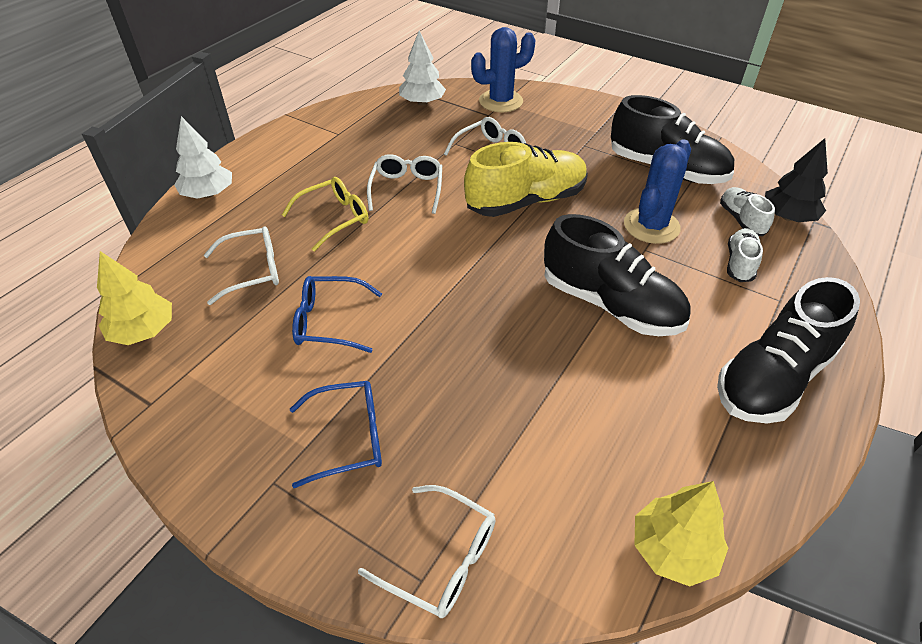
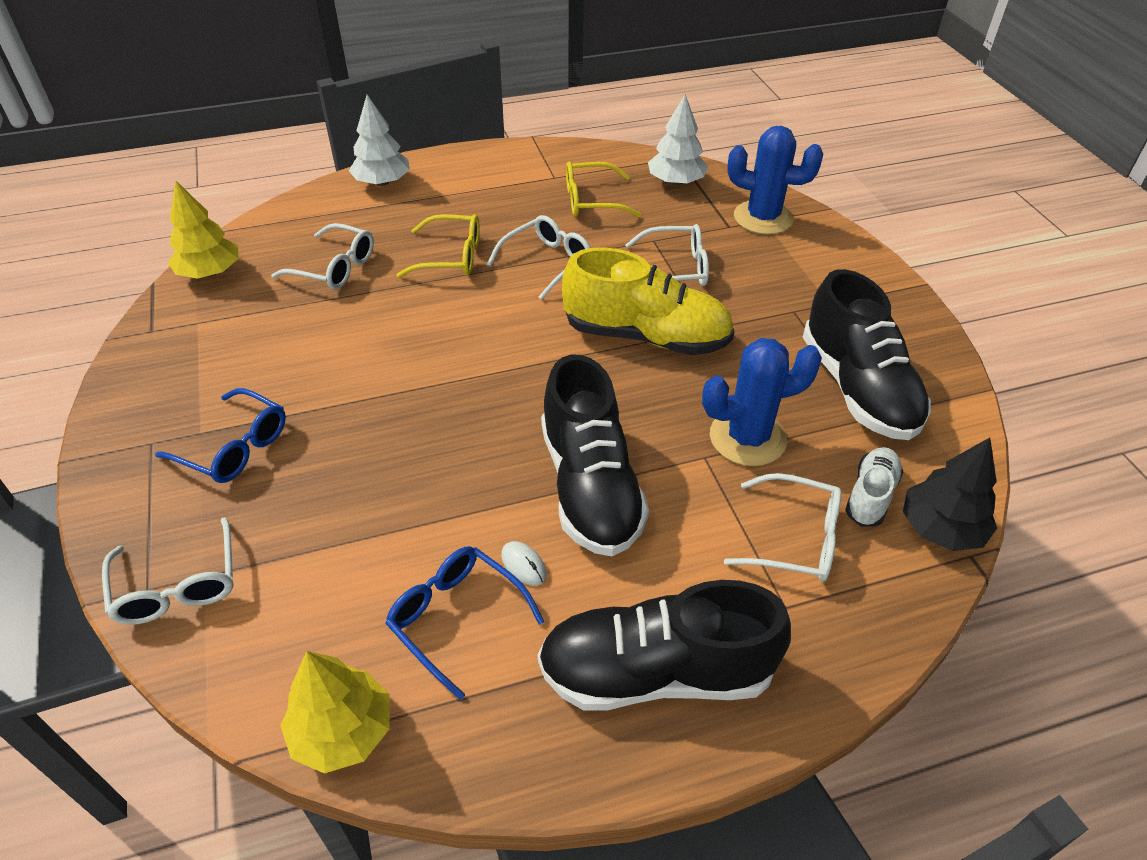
camera: 40 degrees right, 0 degrees up
(329, 322) = (336, 345): blue glasses -> blue glasses (456, 618)
(384, 137) = (591, 200): none -> yellow glasses
(636, 373) = (523, 565): none -> white mouse
(740, 263) = (795, 539): white shoe -> white glasses

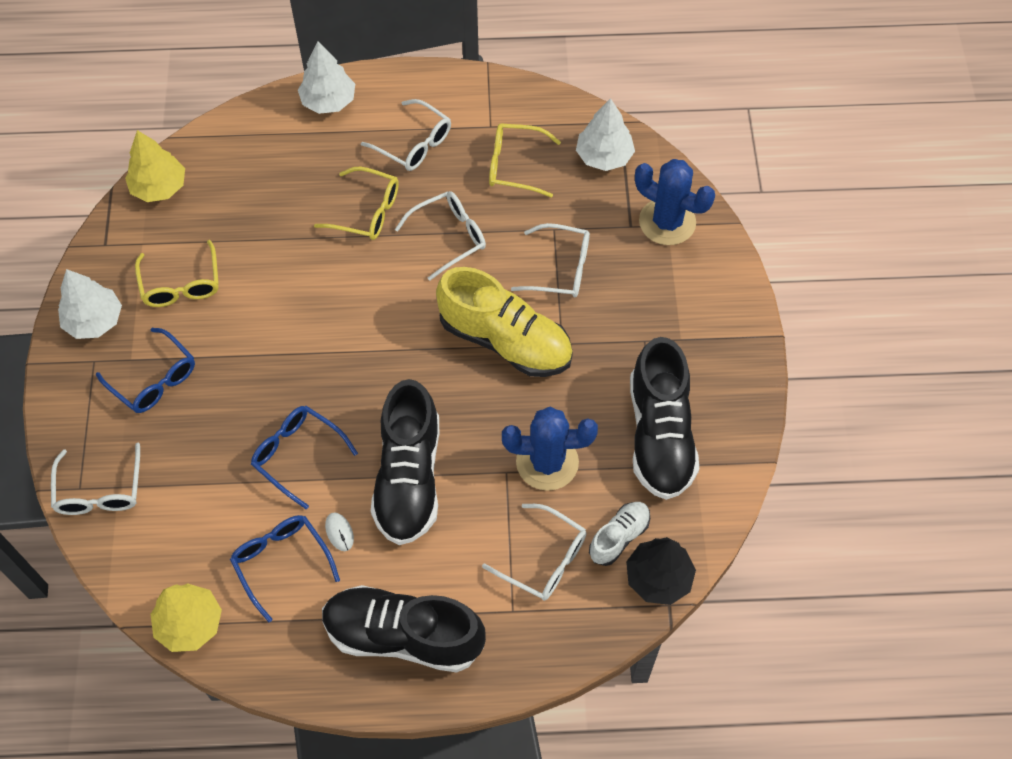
camera: 15 degrees right, 15 degrees up
(146, 402) = (94, 320): none -> white tree
(252, 350) = (181, 284): none -> yellow glasses
(335, 268) = (264, 204): white glasses -> white glasses (414, 144)
(441, 490) = (297, 455): none -> blue glasses

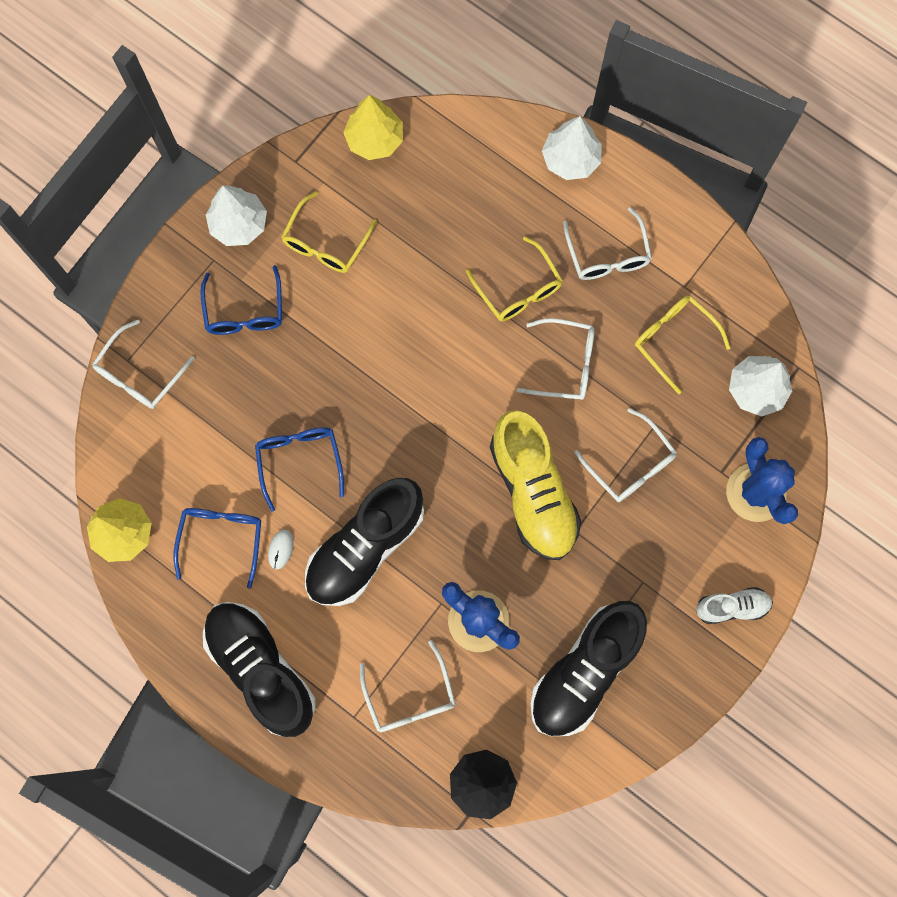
camera: 40 degrees right, 15 degrees up
(619, 537) = (480, 727): white shoe -> white shoe (731, 607)

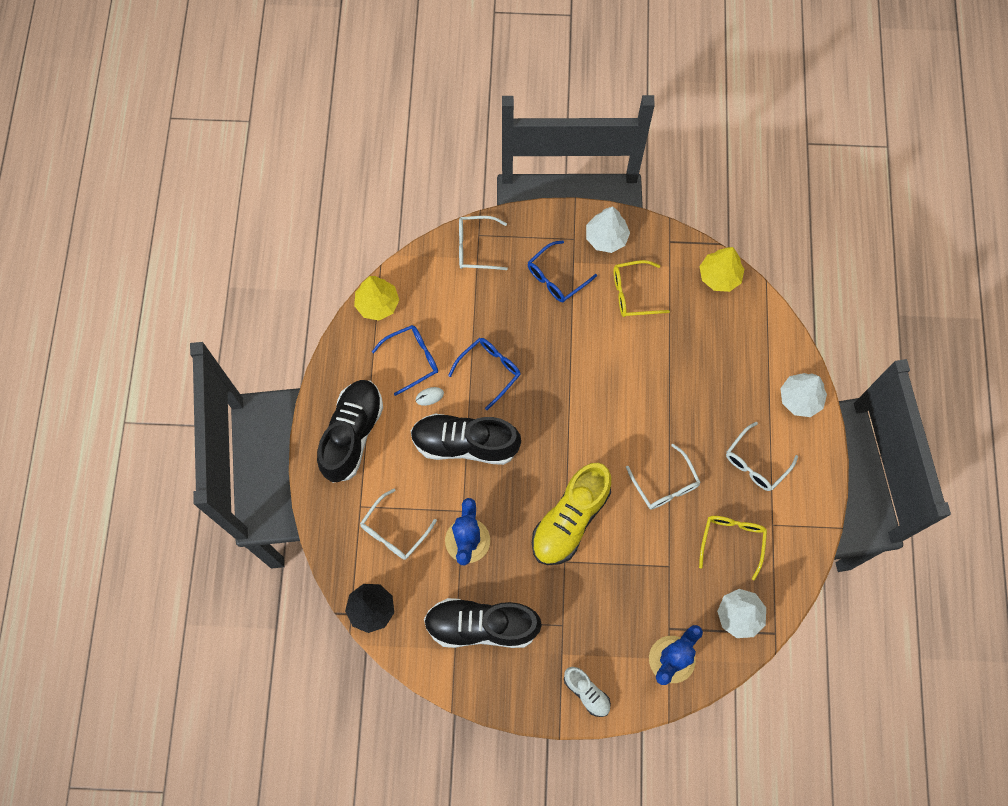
camera: 55 degrees right, 5 degrees down
(518, 289) = (691, 424): yellow glasses -> none
(630, 464) = (631, 567): white glasses -> none

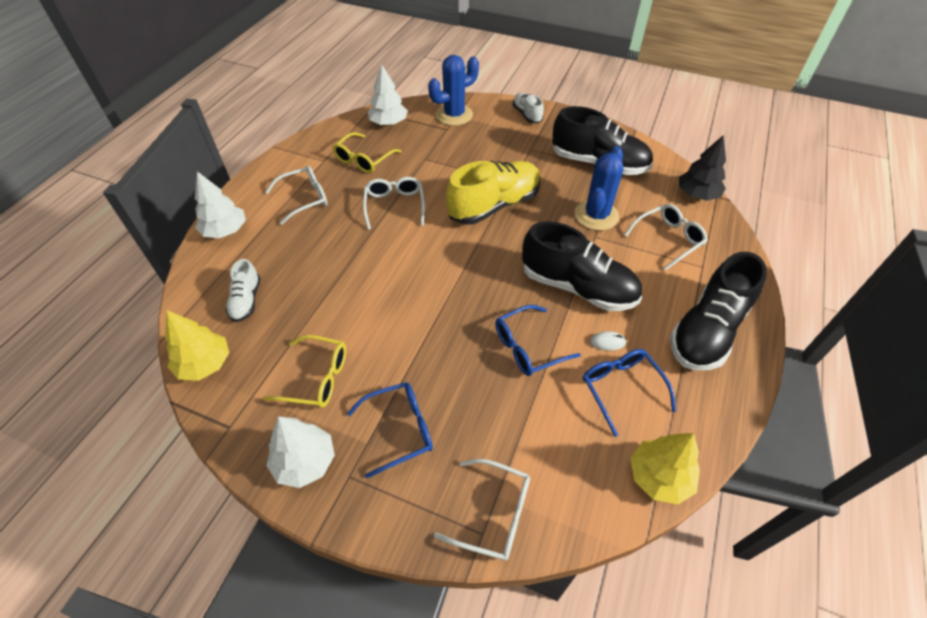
camera: 160 degrees left, 20 degrees down
(412, 359) = (621, 388): blue glasses -> blue glasses turned 75 degrees clockwise
(728, 336) = (246, 300): none -> white shoe

